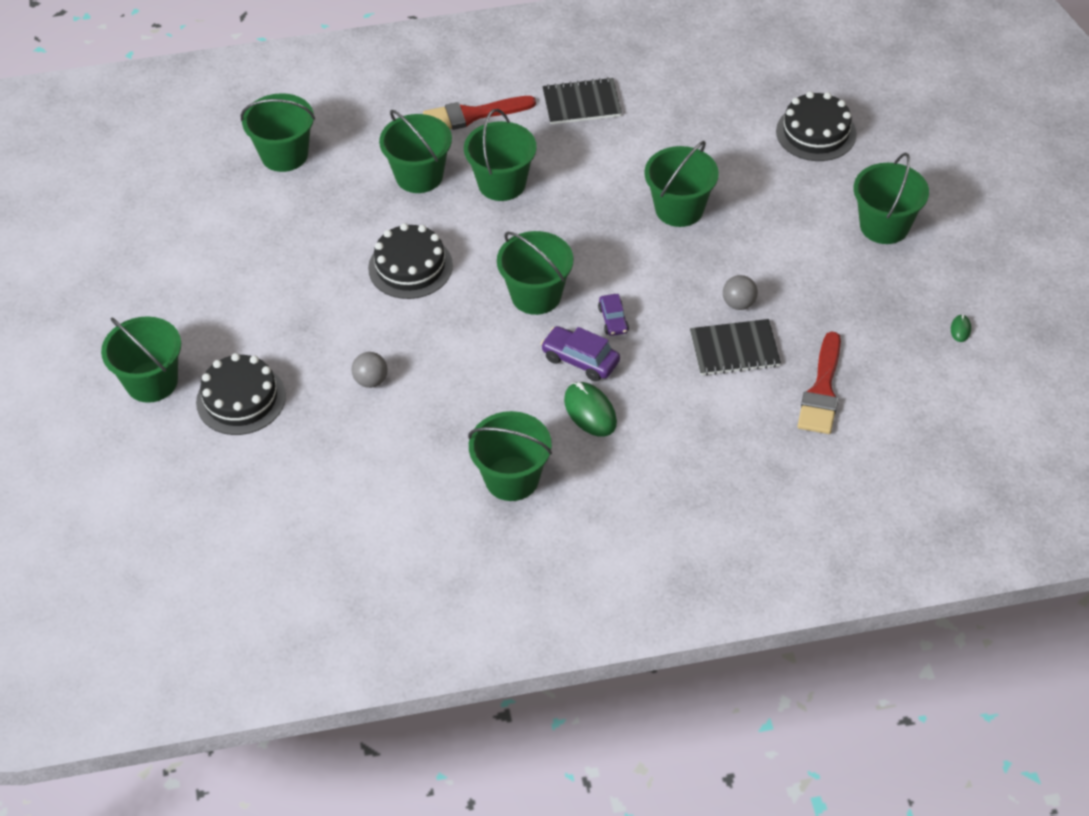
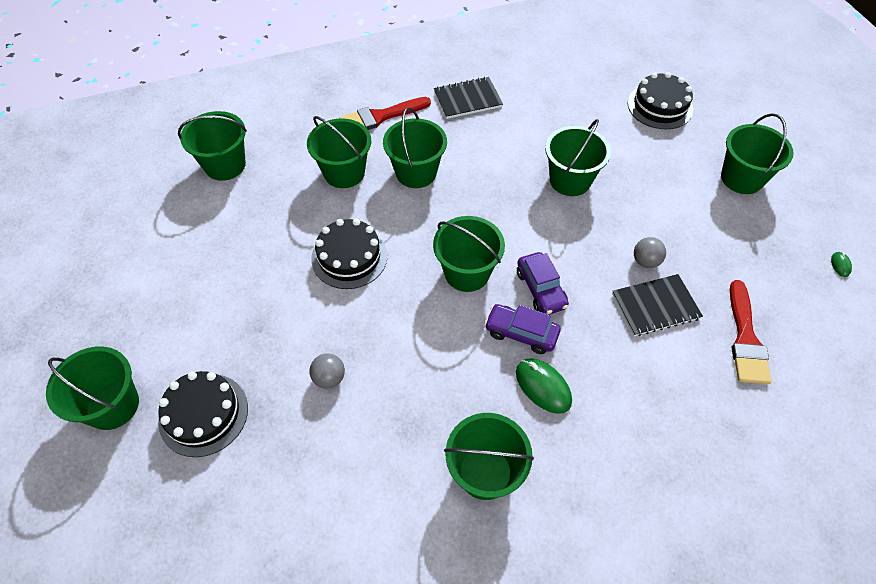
camera: 10 degrees left, 5 degrees up
(613, 320) = (541, 289): purple car -> purple car, size x1.53

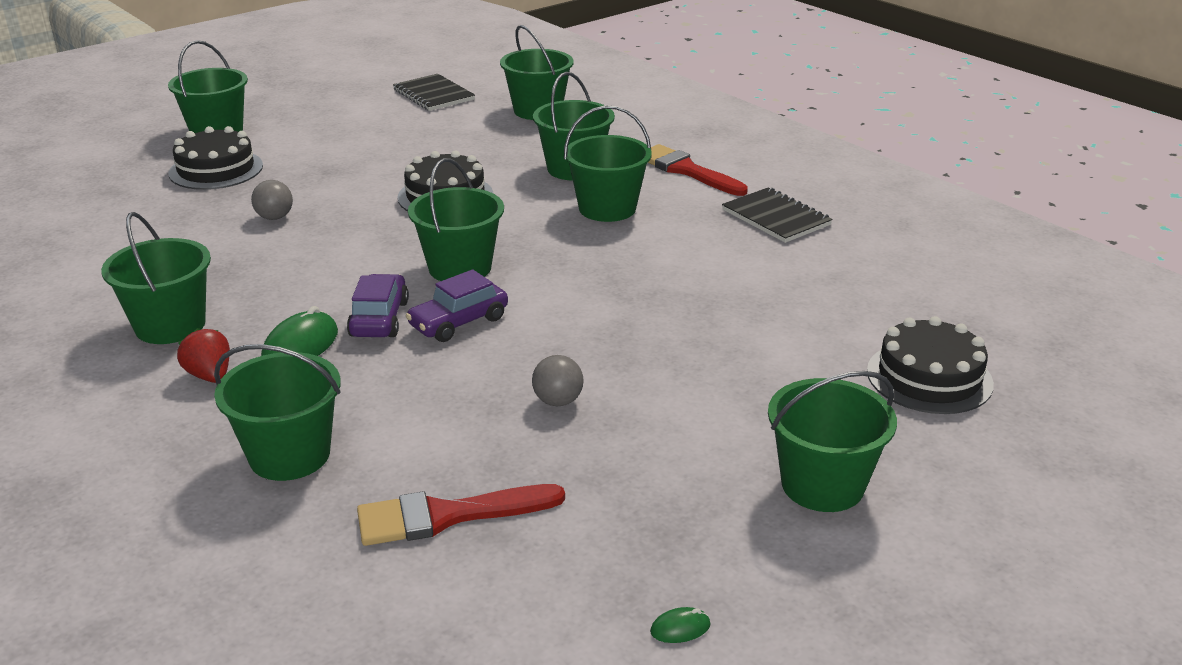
camera: 70 degrees right, 25 degrees down
(566, 450) = (210, 376): none -> red strawberry
(570, 180) = (680, 316): green bucket -> green bucket (289, 455)
(655, 306) = (473, 420): black notebook -> black notebook (433, 95)

